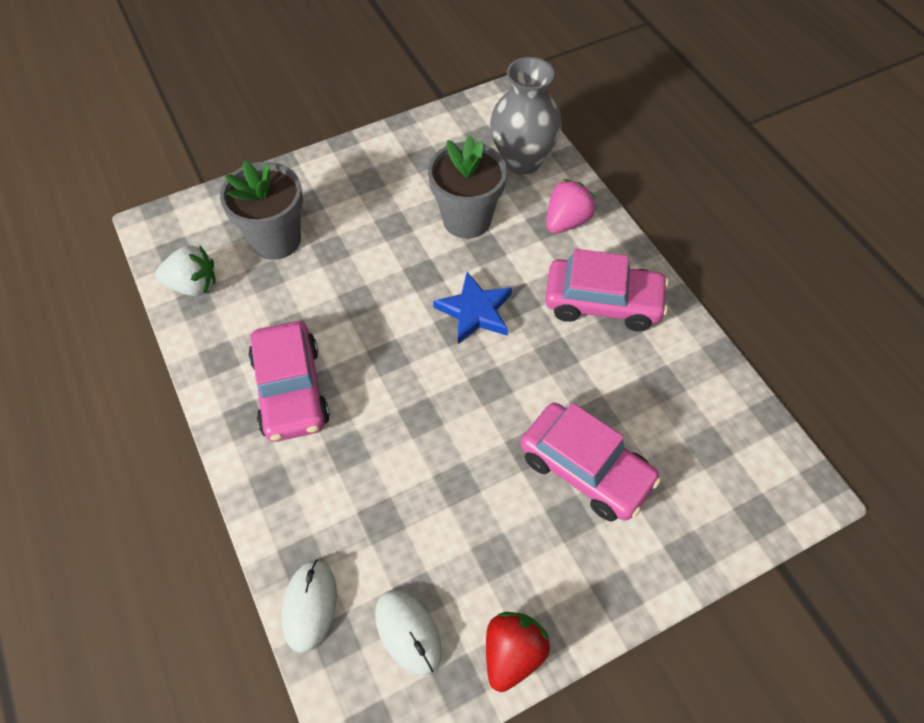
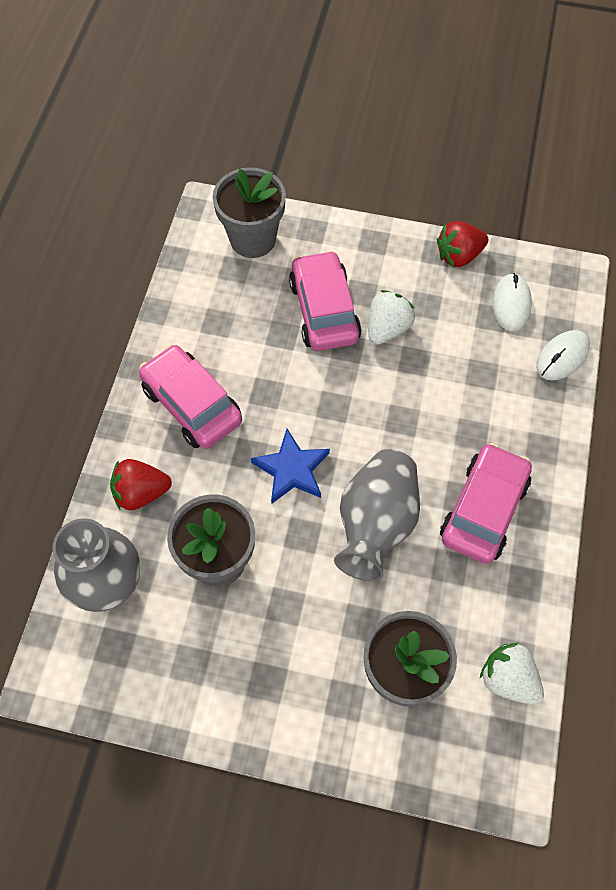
camera: 140 degrees left, 5 degrees up
(373, 318) = (376, 524): none -> grey vase
(510, 497) = (387, 328): none -> white strawberry
(566, 221) = (141, 493): pink strawberry -> red strawberry
(730, 493) = (253, 239): none -> grey flower pot

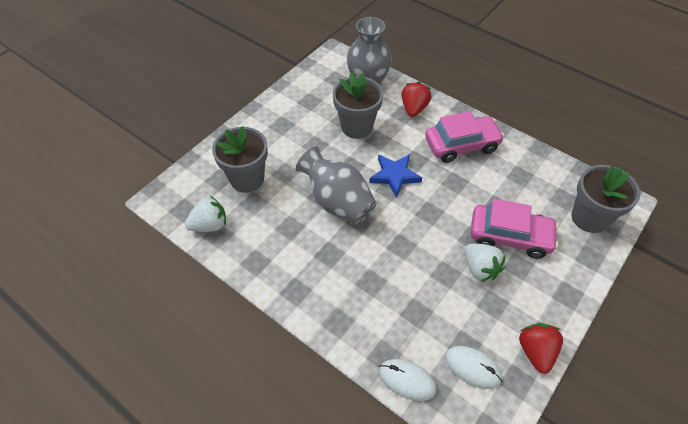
camera: 115 degrees right, 10 degrees down
(483, 510) = (314, 262): pink car -> none
(562, 357) = (407, 380): white mouse -> white mouse turned 45 degrees counterclockwise

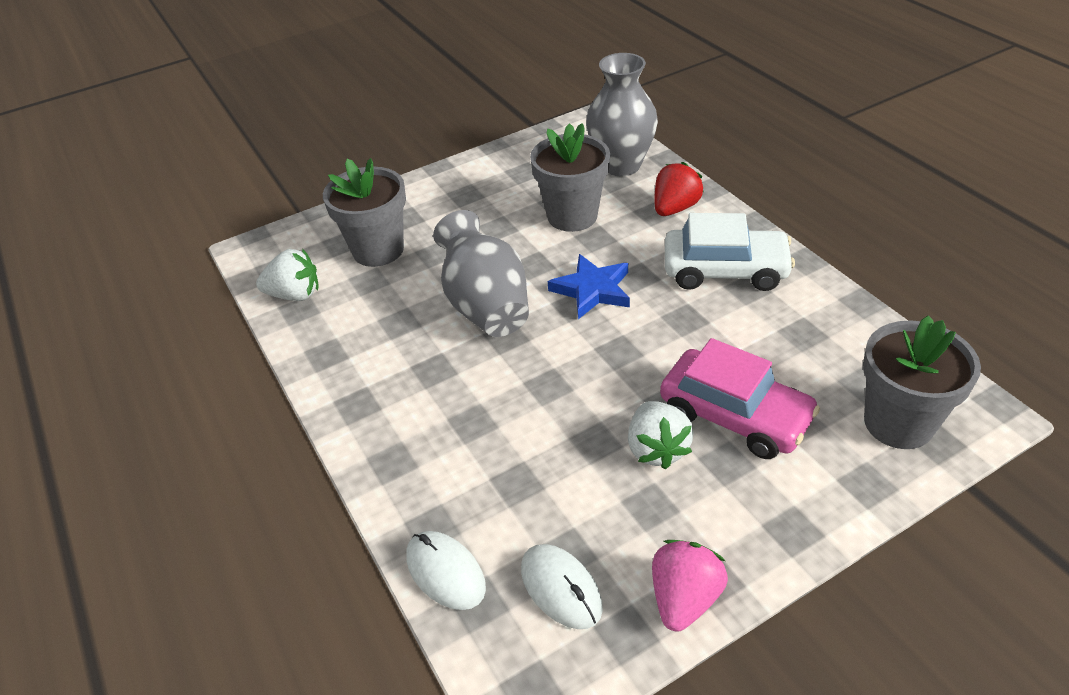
camera: 25 degrees right, 10 degrees down
(461, 145) = (725, 270): pink car -> white car
(536, 351) = (684, 598): red strawberry -> pink strawberry

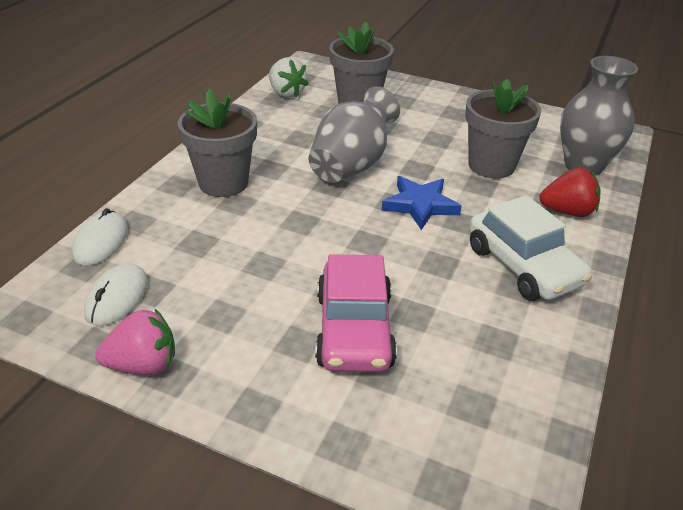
camera: 50 degrees right, 5 degrees down
(656, 449) = (281, 298): white strawberry -> none
(898, 423) = (441, 445): grey flower pot -> grey flower pot (223, 183)

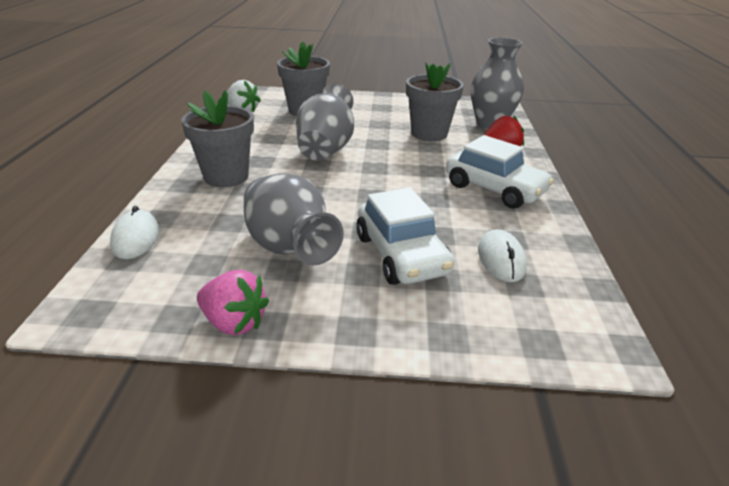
camera: 20 degrees left, 5 degrees down
(117, 298) = (177, 277): white mouse -> white mouse (501, 259)
(143, 365) = (234, 322): pink strawberry -> pink strawberry turned 60 degrees clockwise
(240, 291) = (289, 248): none -> grey vase
(354, 330) = (401, 255): pink car -> white car
(420, 205) = (395, 165): blue star -> none

